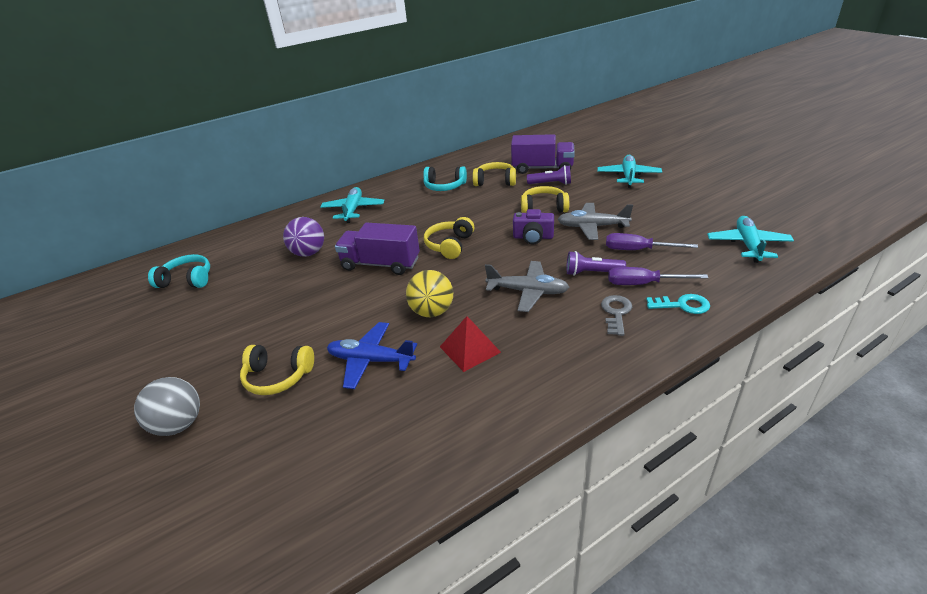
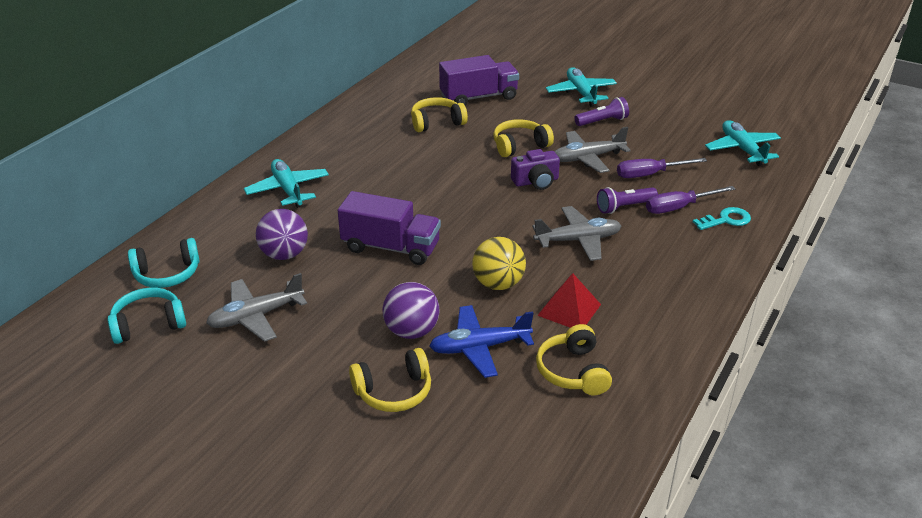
camera: 30 degrees left, 0 degrees up
(179, 424) = (331, 468): grey ball -> none
(249, 292) = (256, 316): none -> grey plane
(335, 332) = (411, 331): none -> purple ball
(380, 264) = (391, 247): purple truck -> purple truck turned 150 degrees counterclockwise
(444, 186) = (379, 139): turquoise headphones -> turquoise headphones (167, 274)
(449, 245) = (451, 209): yellow headphones -> yellow headphones (573, 371)
(551, 184) = (504, 115): purple flashlight -> purple flashlight (602, 121)
(616, 313) = (675, 241): grey key -> none

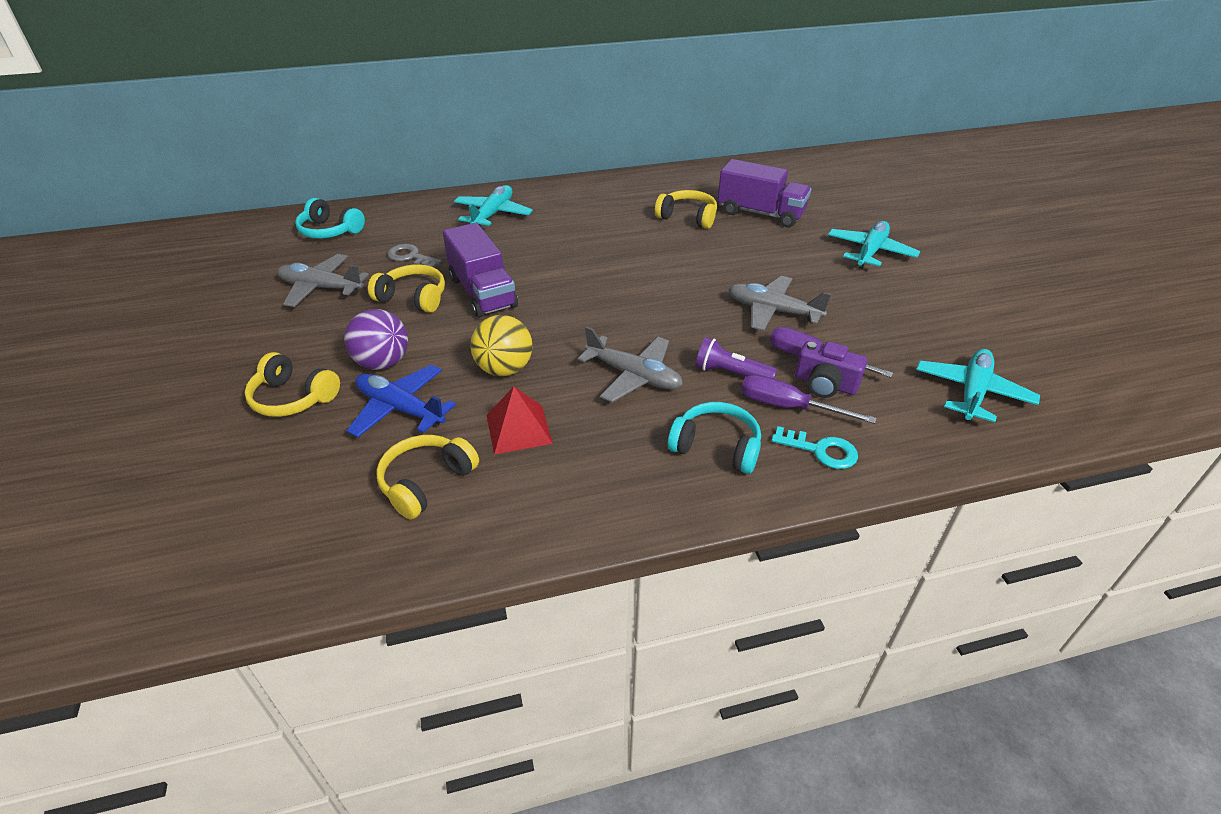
camera: 45 degrees right, 5 degrees up
(148, 324) = (266, 256): turquoise headphones -> turquoise headphones (716, 447)
(284, 254) = (411, 257): purple ball -> grey key
(519, 145) = (726, 269): yellow headphones -> yellow headphones (413, 298)
(536, 181) = (687, 305): purple camera -> purple camera (825, 384)
(602, 121) = (848, 287): purple flashlight -> none

